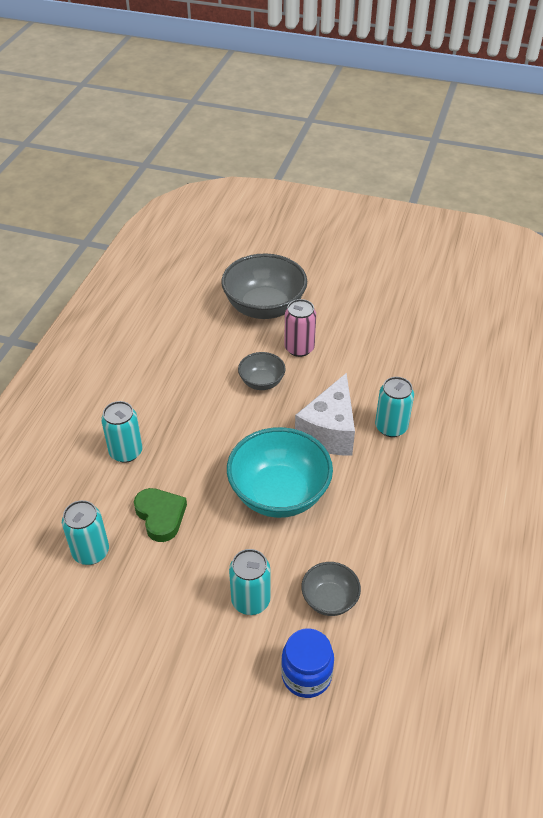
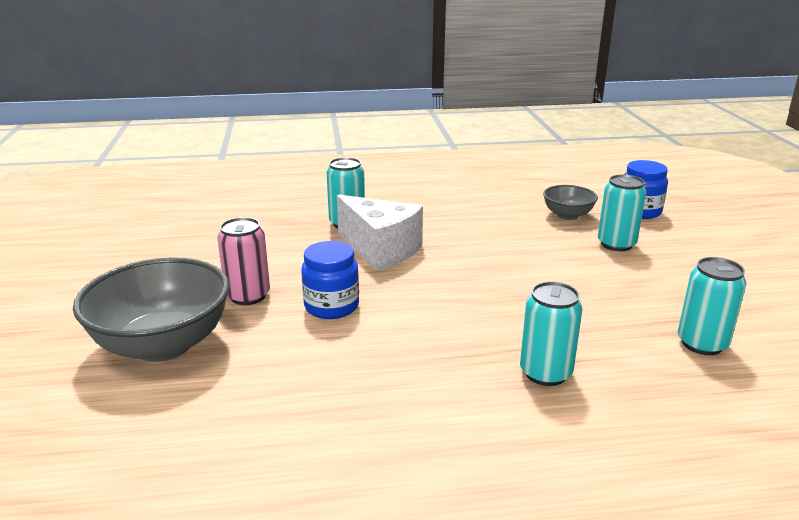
camera: 115 degrees left, 20 degrees down
(160, 516) = (599, 314): green heart -> none
(261, 382) = (331, 306): grey bowl -> blue jar
(279, 494) = (490, 257): turquoise bowl -> none
(329, 432) = (380, 250): white cheese -> white cheese turned 45 degrees clockwise

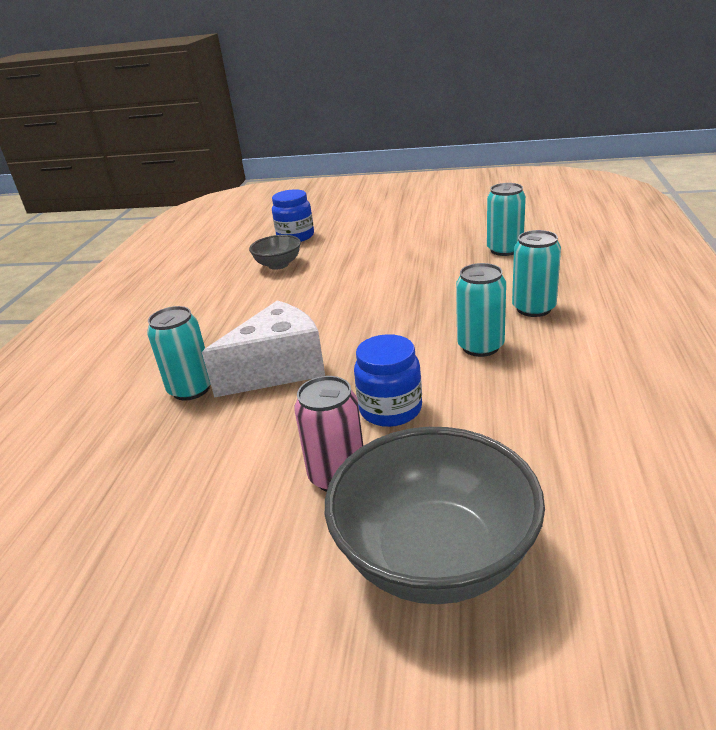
camera: 70 degrees left, 5 degrees up
(616, 244) = (346, 254): turquoise can -> turquoise can (480, 346)

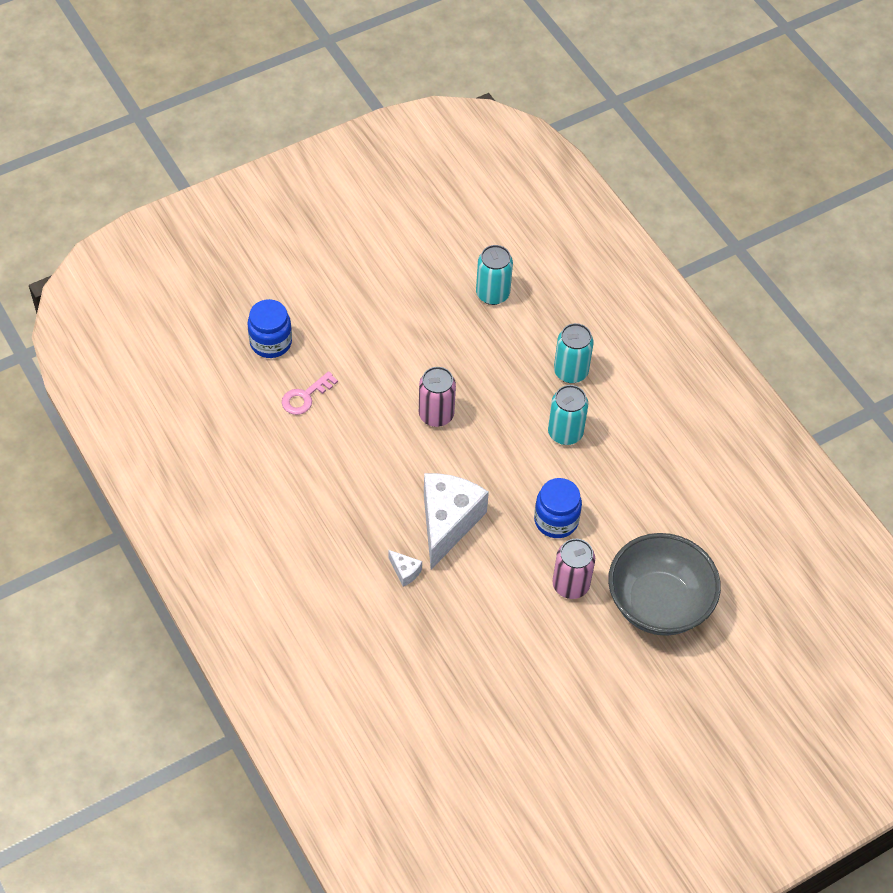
camera: 45 degrees left, 25 degrees up
(191, 389) = (405, 572): turquoise can -> white cheese
(278, 265) = (305, 397): grey bowl -> pink key
(365, 300) = (436, 415): none -> pink can

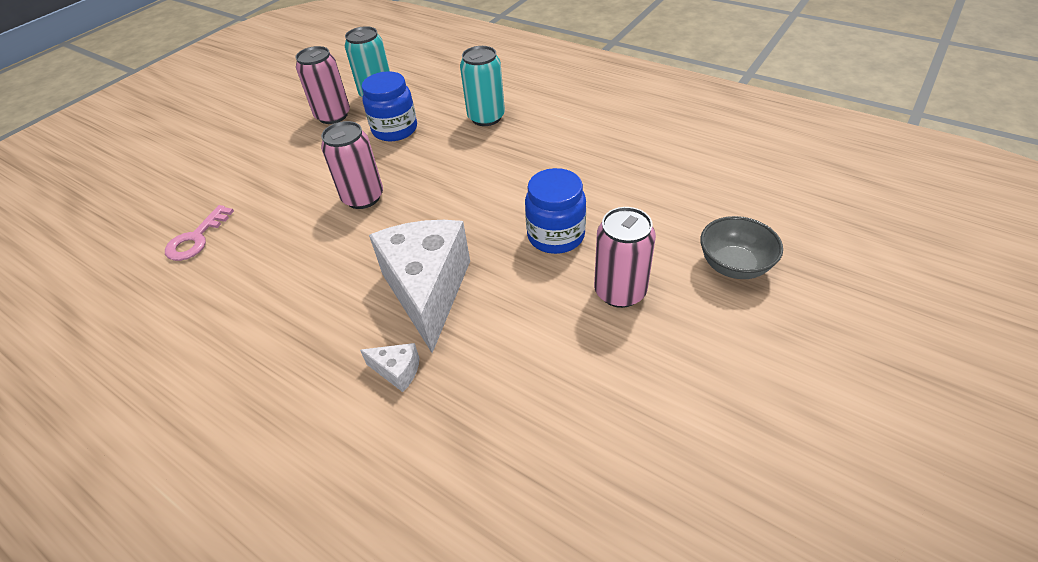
camera: 20 degrees left, 10 degrees down
(271, 342) = (142, 207): blue jar -> blue jar (395, 130)
(445, 304) = (333, 116): none -> pink can
(565, 433) = (512, 161): turquoise can -> none
(658, 603) = (734, 265): grey bowl -> grey bowl, size x0.51

